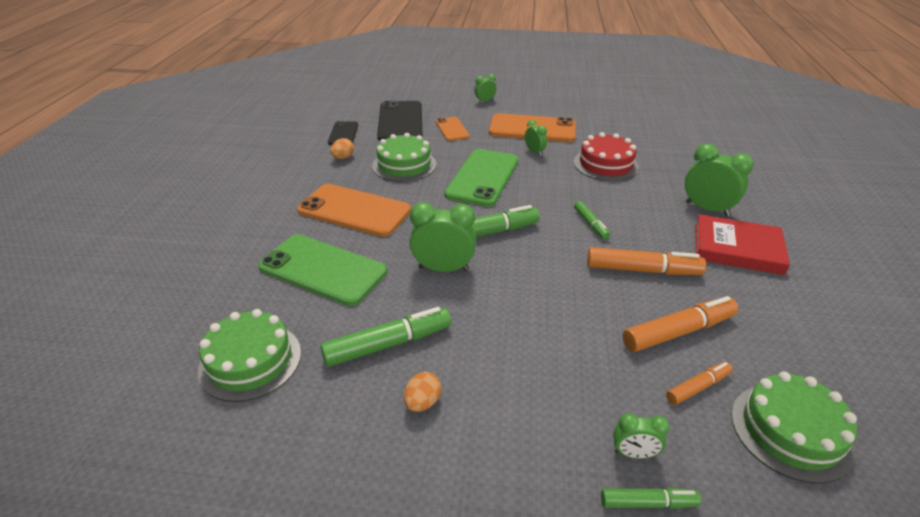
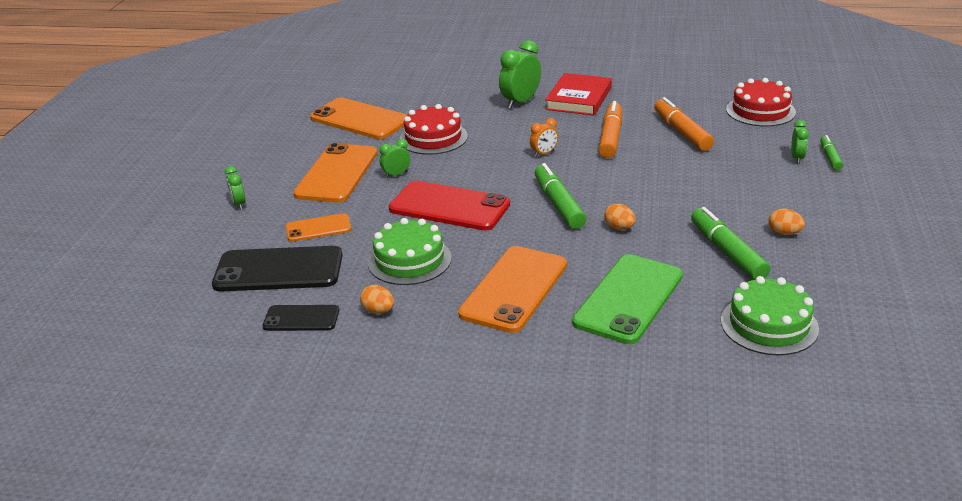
camera: 85 degrees left, 5 degrees down
(443, 269) = (619, 228): green clock -> orange egg
(483, 177) = (449, 206): green phone -> red phone
(590, 224) = (544, 153): green marker -> orange clock
(629, 130) = (360, 119): none -> orange phone
(698, 387) = (734, 132): orange marker -> none
(790, 431) = (760, 111): green cake -> red cake

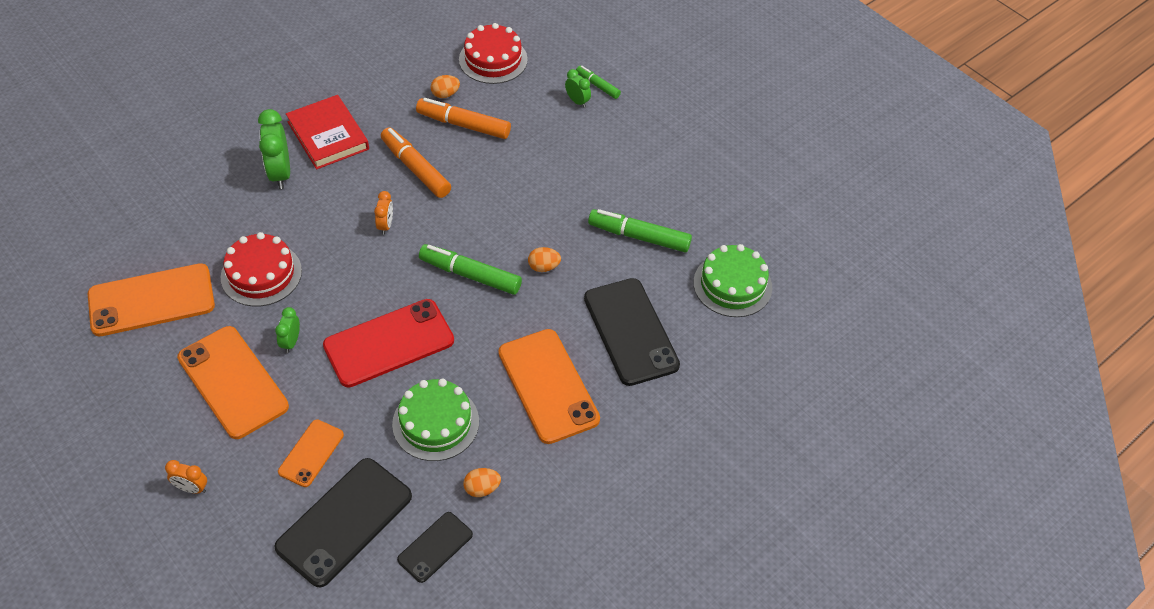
camera: 55 degrees left, 20 degrees up
(239, 204) = (192, 488): green clock -> orange clock
(629, 299) = (631, 331): green phone -> black phone
(784, 233) = (652, 190): orange egg -> orange egg (445, 94)

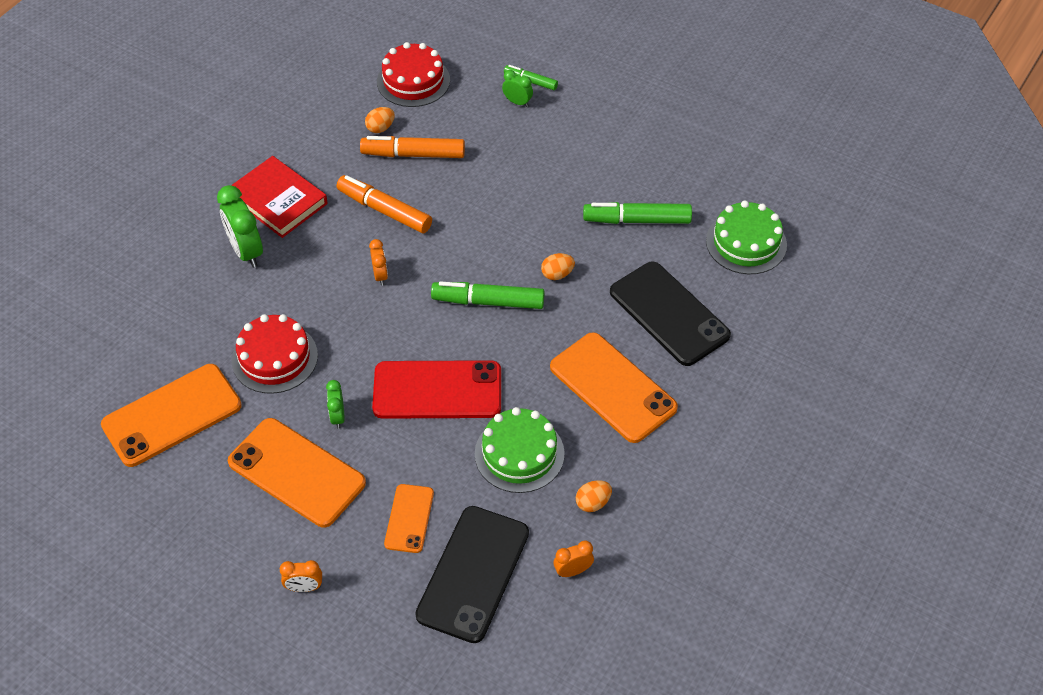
camera: 15 degrees left, 0 degrees up
(389, 343) = (437, 390): red phone -> red phone turned 45 degrees clockwise
(435, 547) = (573, 571): black phone -> orange clock

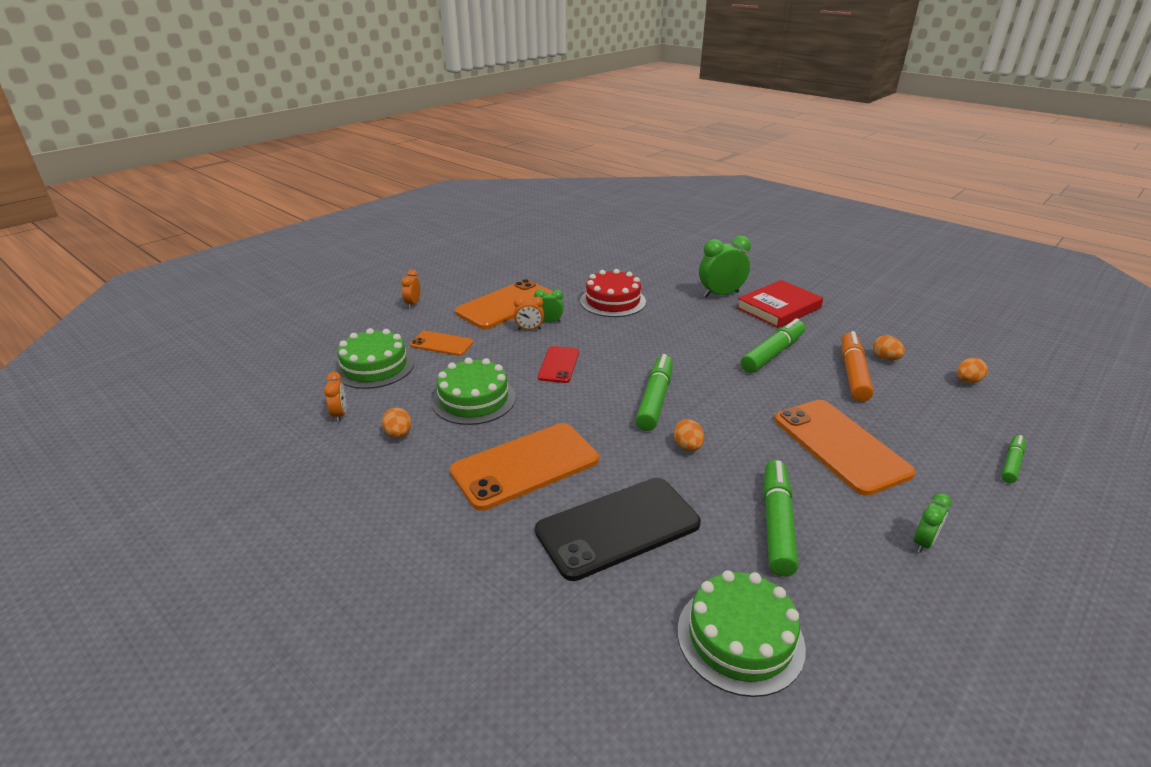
camera: 100 degrees right, 20 degrees down
(172, 415) = (573, 268): orange phone -> orange phone (840, 445)
(380, 275) = (692, 347): orange clock -> orange clock (529, 329)
(384, 210) = (773, 354): orange marker -> green marker
(413, 81) = (967, 381): red cake -> orange egg
(437, 390) = (559, 365): red phone -> red phone, size x0.55
(473, 573) = (374, 367): black phone -> green cake
(517, 102) = (965, 449): green clock -> green clock (923, 543)

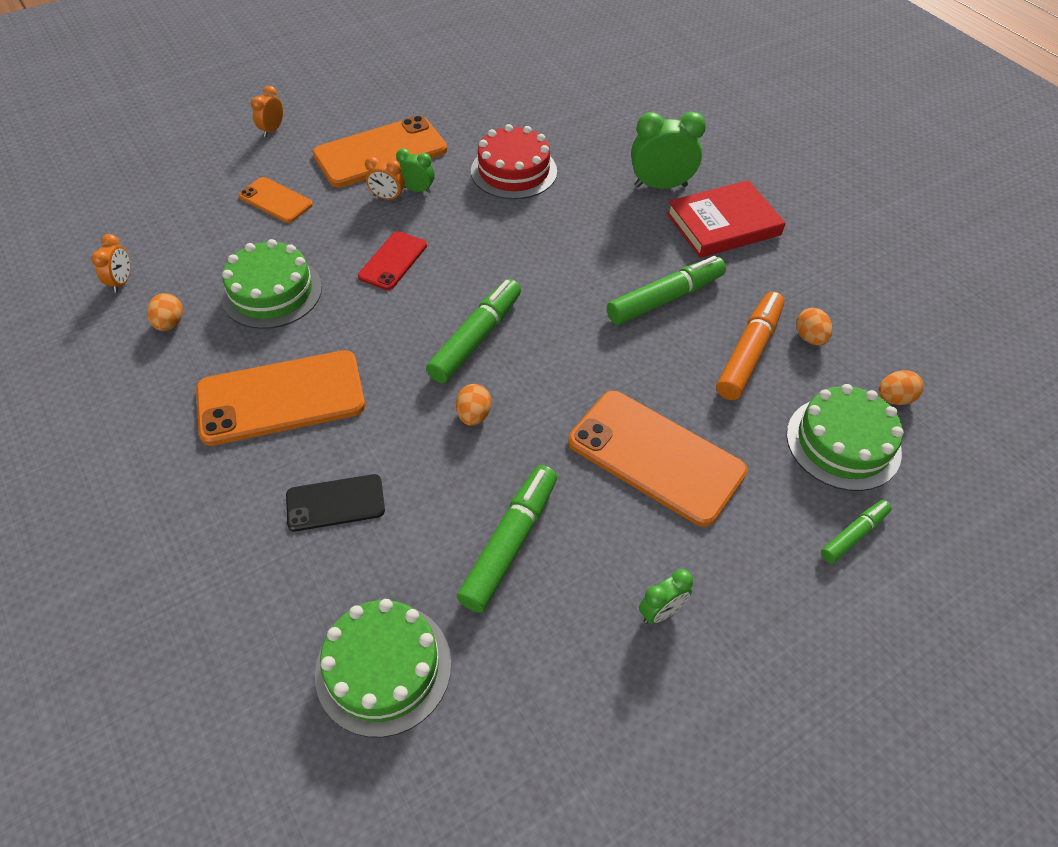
camera: 15 degrees right, 20 degrees up
(374, 367) = (187, 220): green cake -> green cake (843, 443)
(618, 527) = (335, 503): black phone -> black phone, size x0.55
(840, 445) = (655, 457): orange phone -> orange phone turned 45 degrees counterclockwise

